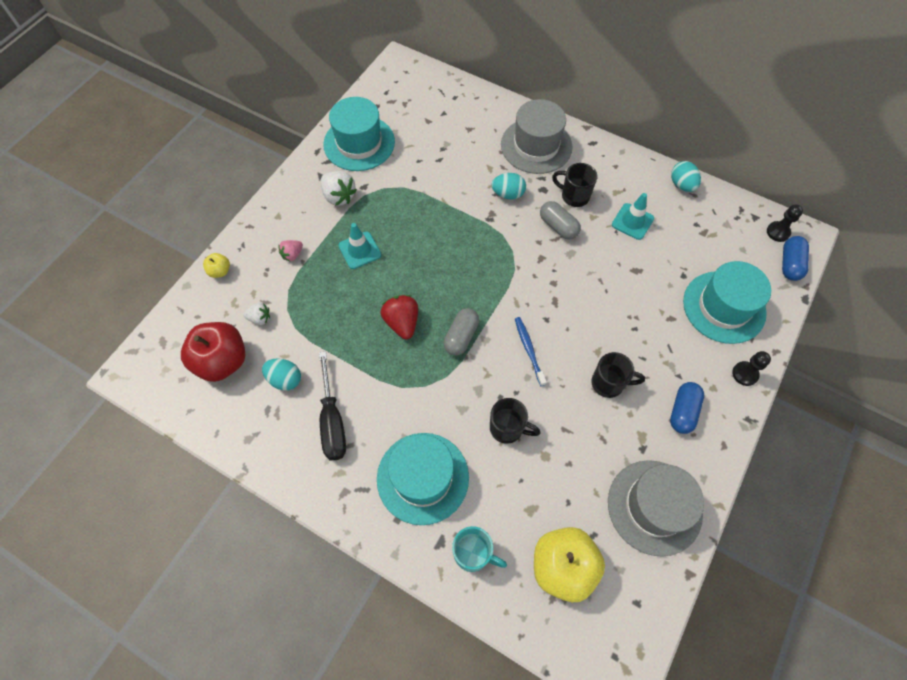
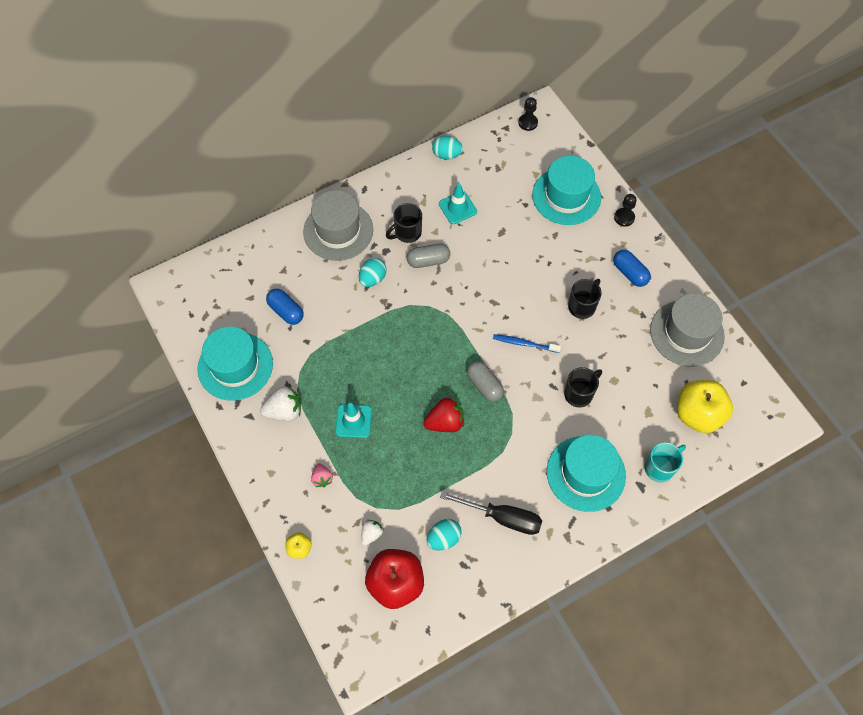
camera: 60 degrees left, 0 degrees up
(402, 322) = (445, 422): red strawberry -> red strawberry turned 150 degrees clockwise
(790, 264) = (558, 133): blue capsule -> blue capsule (286, 311)

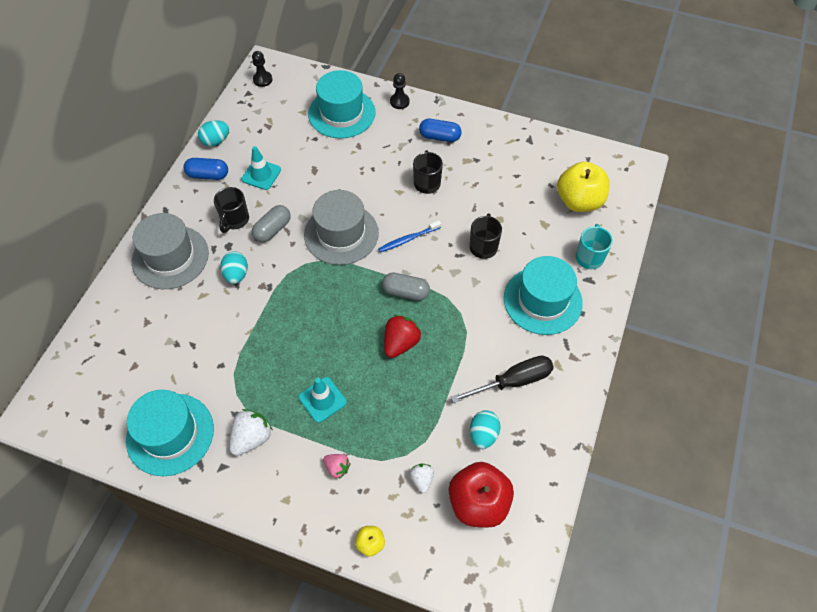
camera: 40 degrees left, 5 degrees down
(286, 311) = (179, 354): blue capsule -> blue capsule (208, 175)
(687, 333) = (518, 151): grey hat -> grey hat (341, 234)

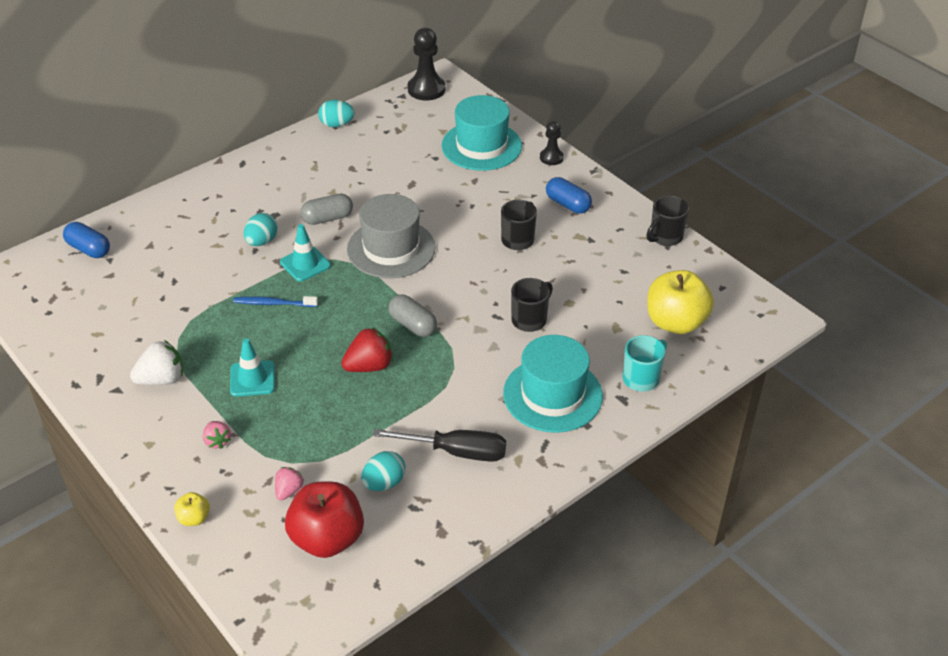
camera: 30 degrees right, 15 degrees down
(170, 257) = (214, 202): grey hat -> none
(170, 434) = (94, 342): turquoise hat -> none
(208, 175) = (305, 150): blue capsule -> blue capsule (89, 249)
(235, 220) = (298, 196): black mug -> black mug (665, 237)
(261, 174) = (356, 168): turquoise traffic cone -> turquoise traffic cone (305, 264)
(262, 79) = (426, 89): black pawn -> black pawn, size x1.69
(408, 239) = (455, 281): blue toothbrush -> blue toothbrush (273, 303)
(422, 479) = (289, 491): white strawberry -> pink strawberry

